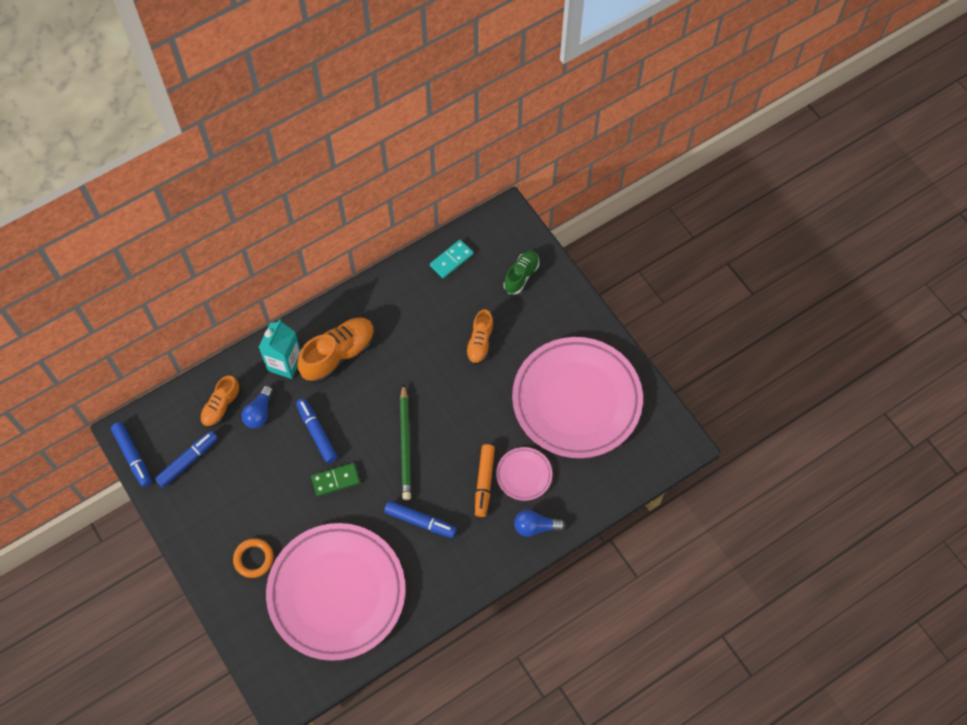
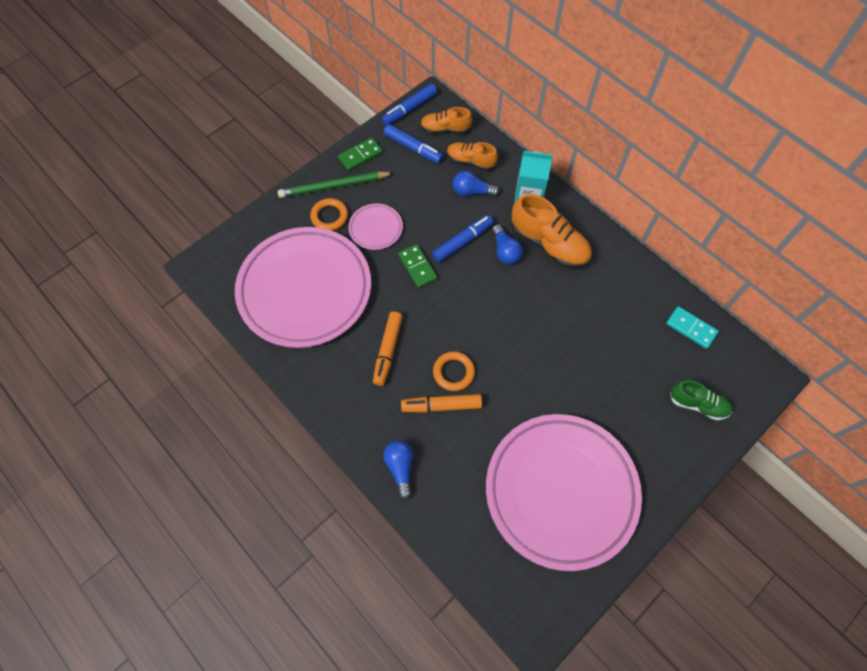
camera: 80 degrees right, 0 degrees up
(182, 517) = (360, 155): none -> green domino
(337, 396) = (505, 251): none -> blue light bulb
(405, 444) = (468, 321): green pencil -> green pencil (334, 186)
(420, 521) = (388, 351): blue marker -> orange marker
(454, 466) = (453, 372): none -> orange ring
(480, 343) = (601, 374): orange shoe -> orange shoe (445, 129)
(524, 475) = (458, 446): pink plate -> pink plate (376, 228)

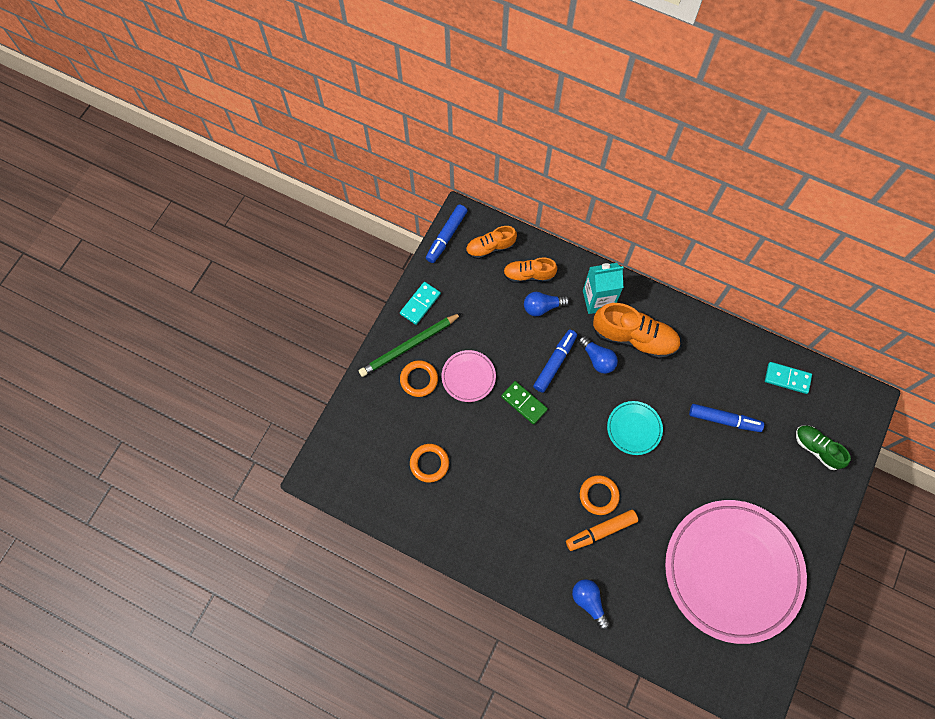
camera: 20 degrees left, 5 degrees up
(305, 290) = (429, 463): pink plate -> orange ring
(360, 155) = (420, 304): green domino -> turquoise domino
(388, 351) = (531, 496): orange marker -> none
(413, 148) = (468, 279): blue marker -> blue marker (724, 420)
(514, 323) = (634, 428): none -> turquoise plate
(697, 404) = (817, 449): green shoe -> green shoe turned 135 degrees counterclockwise

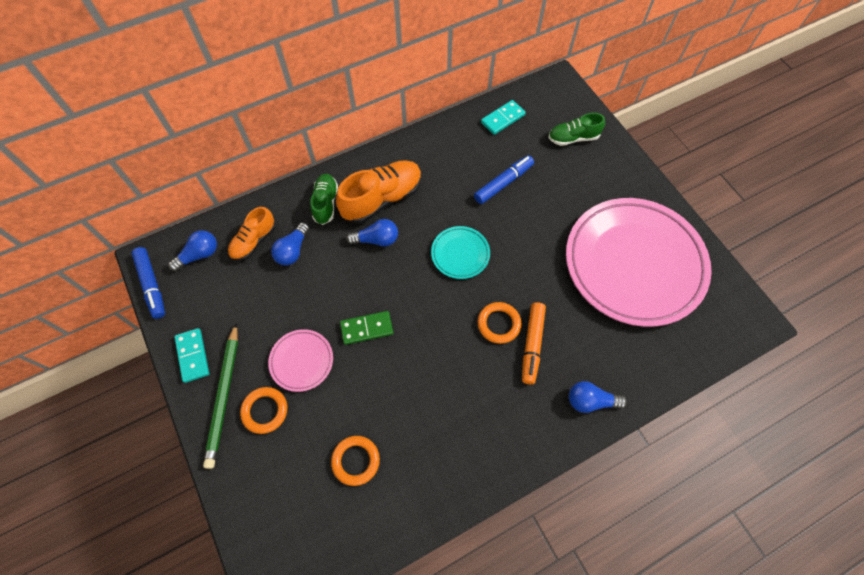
camera: 55 degrees left, 5 degrees down
(490, 247) = (199, 255): orange shoe -> blue light bulb
(555, 363) = (351, 276): blue marker -> none
(598, 300) = (325, 203): turquoise carton -> green shoe

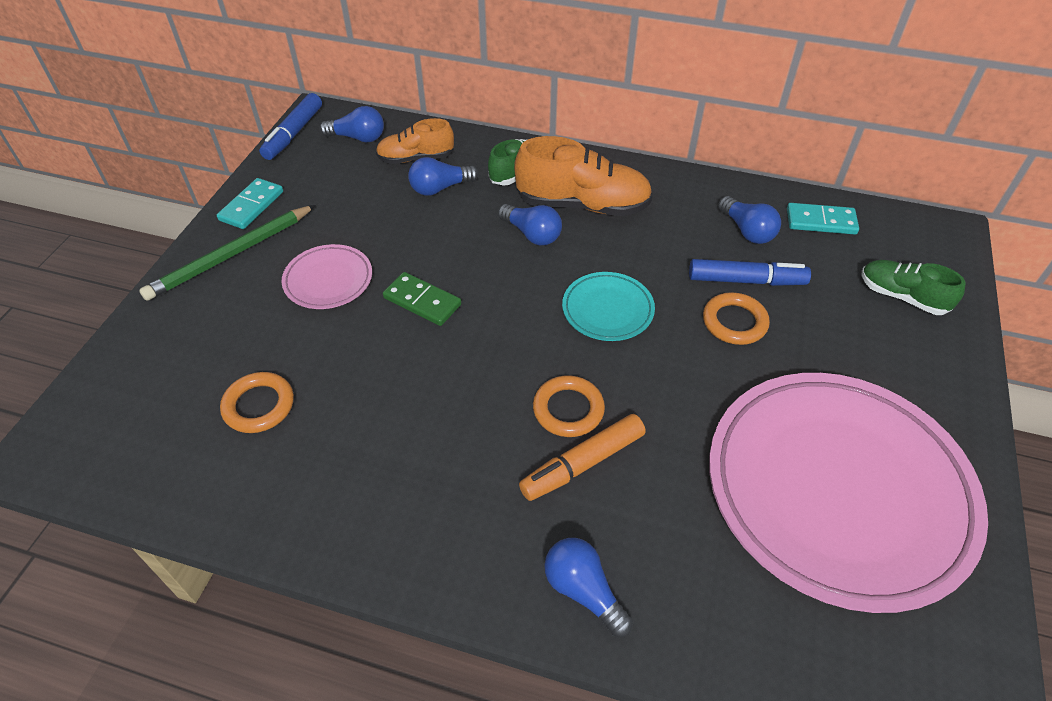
camera: 45 degrees right, 15 degrees down
(265, 411) = (245, 294): orange ring -> orange ring (734, 322)
(476, 151) = (747, 231): none -> blue light bulb

